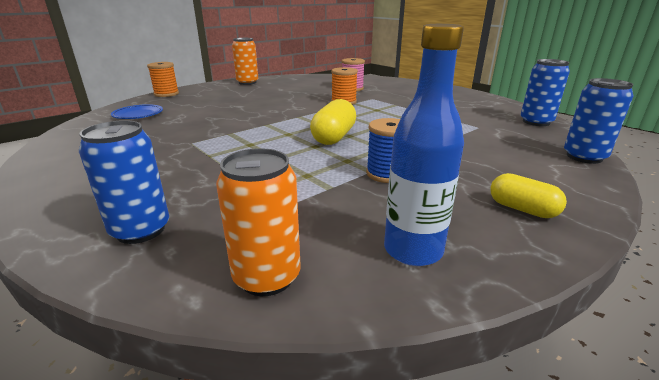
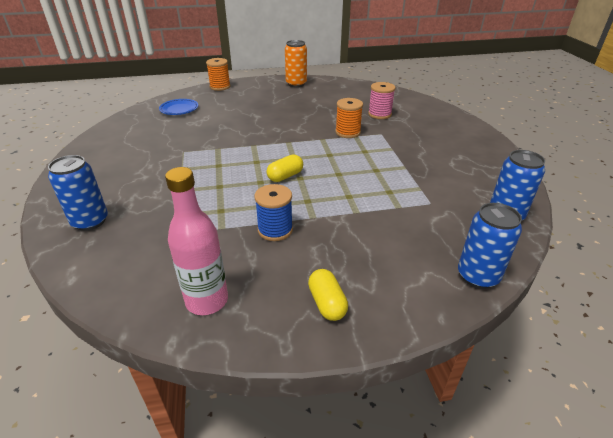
camera: 30 degrees right, 10 degrees up
(267, 277) = (114, 281): orange can -> none
(334, 137) = (285, 176): yellow capsule -> yellow capsule, size x0.66
(413, 250) = (207, 301): blue bottle -> pink bottle

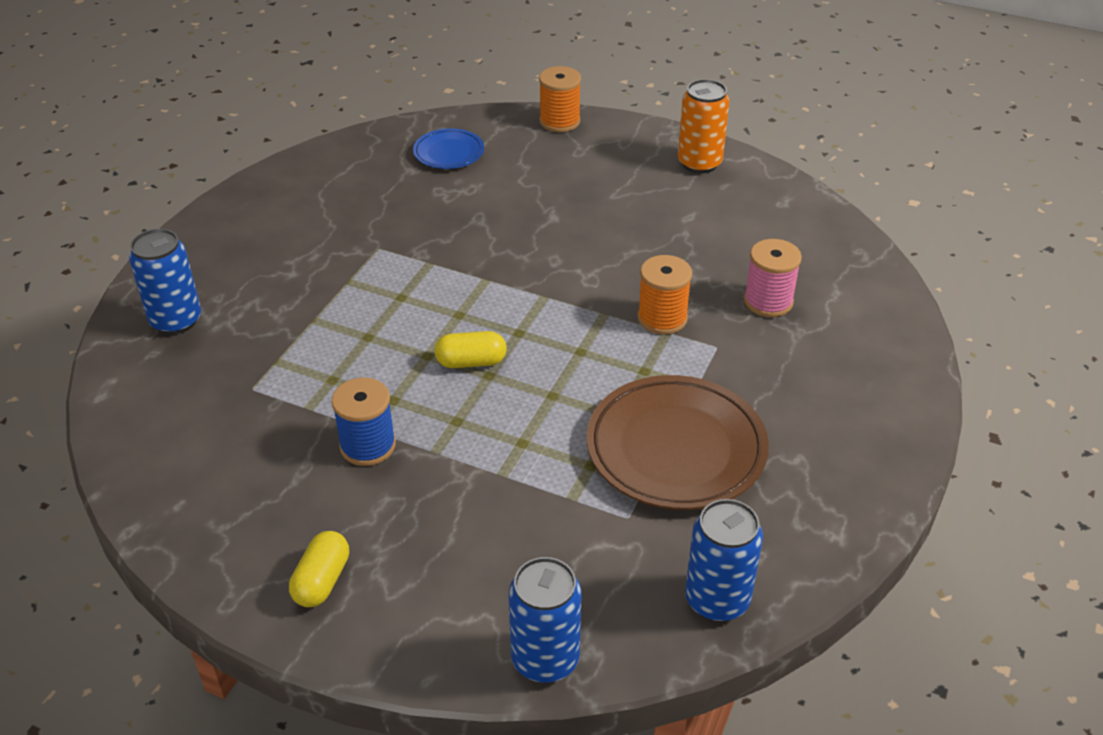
camera: 35 degrees right, 5 degrees up
(207, 301) = (203, 501): pink bottle -> none
(414, 171) = (676, 449): none -> brown plate

